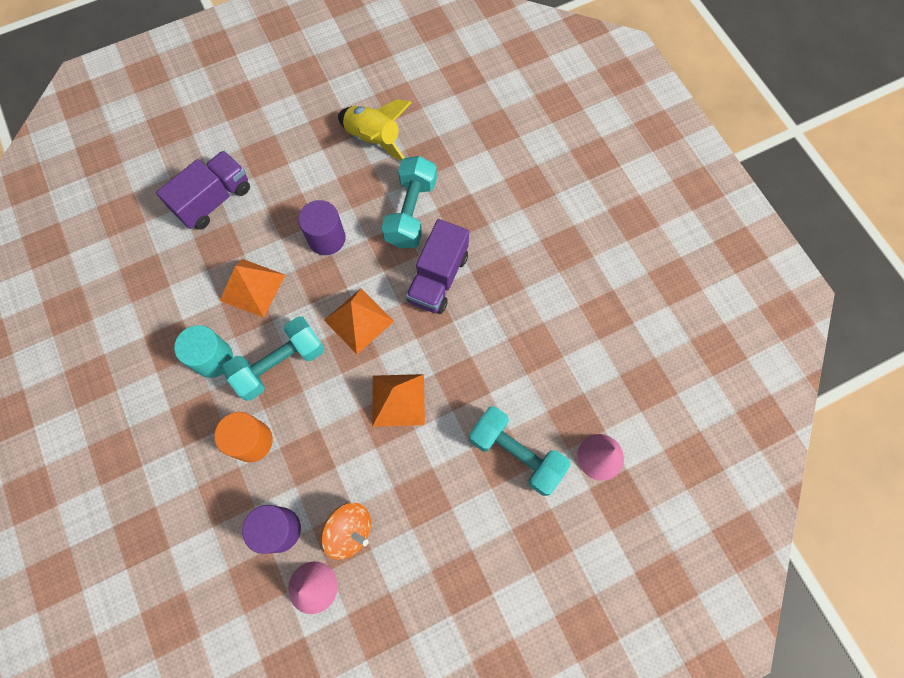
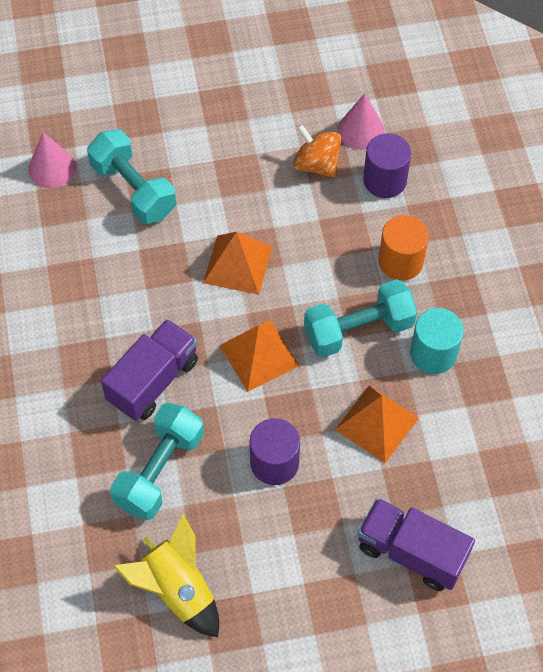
camera: 165 degrees left, 10 degrees down
(214, 200) = (411, 552): purple truck -> purple truck turned 60 degrees clockwise

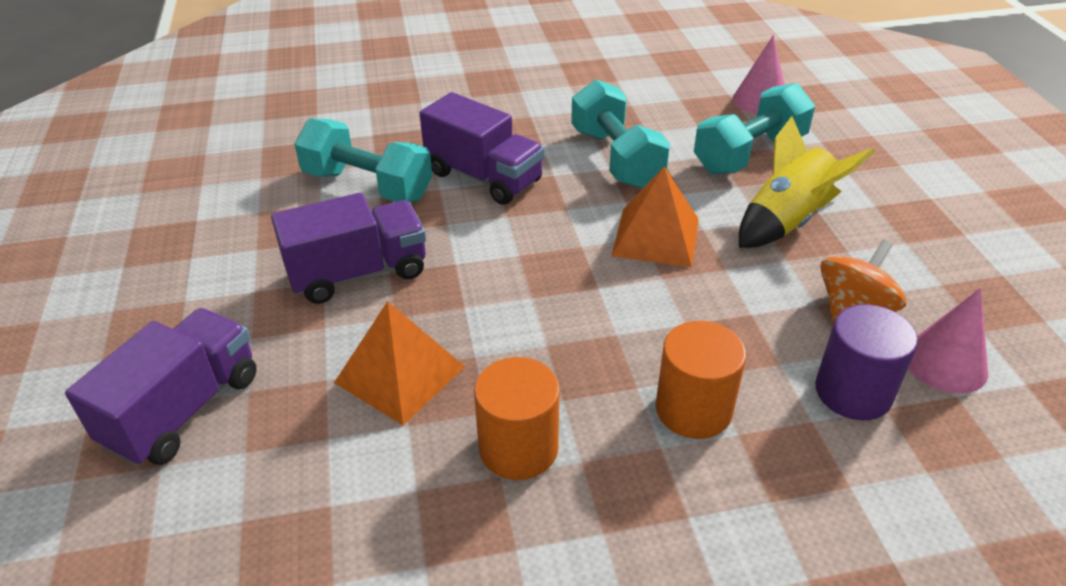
camera: 90 degrees right, 20 degrees down
(177, 589) = (219, 202): yellow rocket -> yellow rocket (787, 221)
(259, 355) = (517, 258): orange pyramid -> none
(274, 463) = (358, 273): purple cylinder -> purple truck
(358, 330) = (560, 356): turquoise dumbbell -> turquoise dumbbell (616, 158)
(433, 353) = (518, 448): turquoise cylinder -> orange cylinder

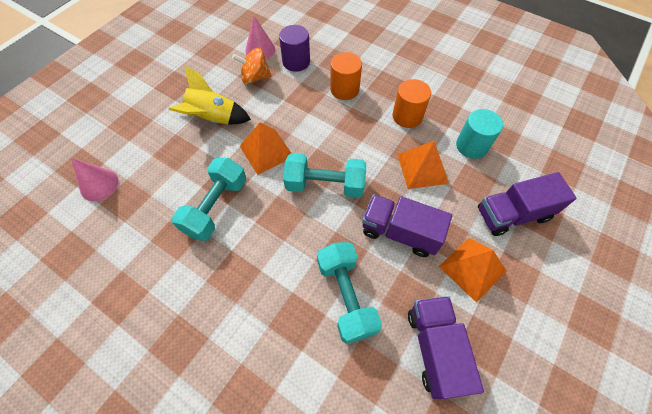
camera: 135 degrees left, 20 degrees up
(218, 299) = (472, 268): none -> orange pyramid
(337, 483) = (471, 146): none -> turquoise cylinder
(484, 177) = (286, 249): purple truck -> purple truck (435, 349)
(749, 154) = (165, 159): turquoise dumbbell -> turquoise dumbbell (325, 185)

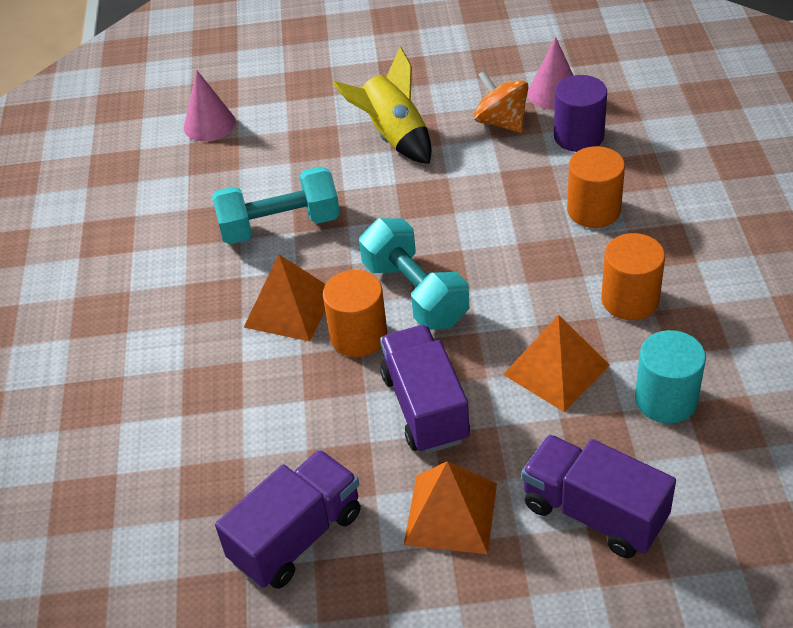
camera: 55 degrees right, 15 degrees down
(266, 151) = (402, 210): orange pyramid -> orange pyramid (289, 308)
(328, 227) = (358, 336): none -> orange cylinder
(346, 296) = (283, 411): turquoise dumbbell -> none

